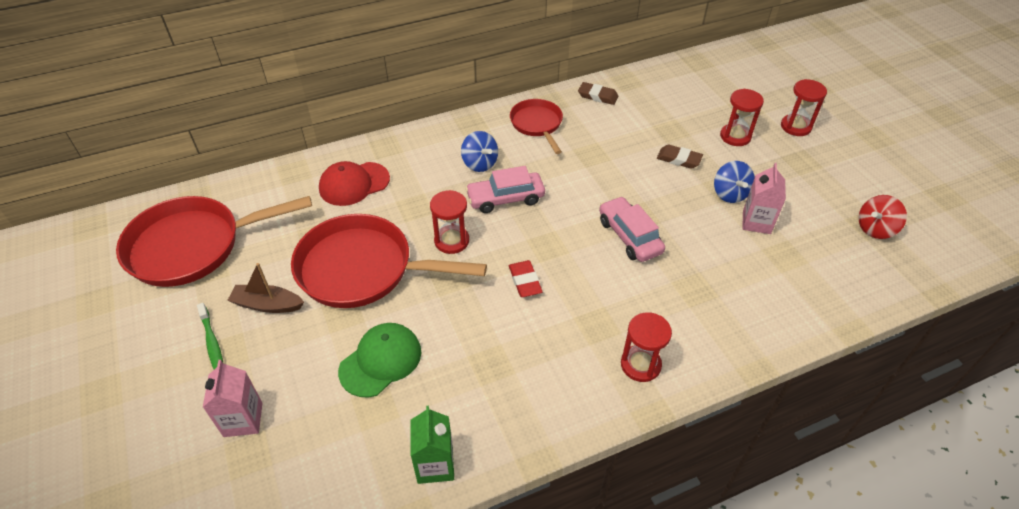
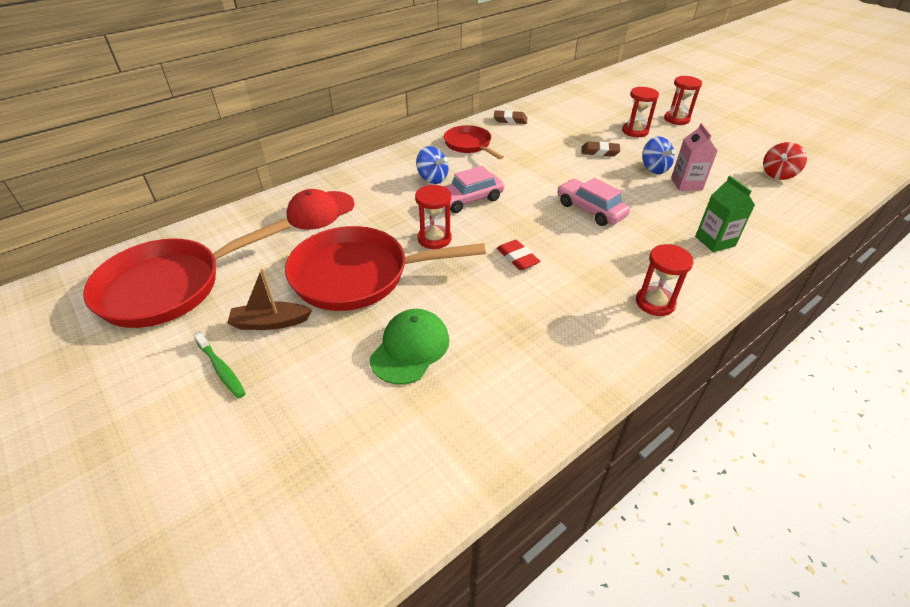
camera: 15 degrees left, 5 degrees down
(243, 419) = (282, 434): pink carton -> none
(435, 465) = (508, 429): green carton -> green carton (715, 241)

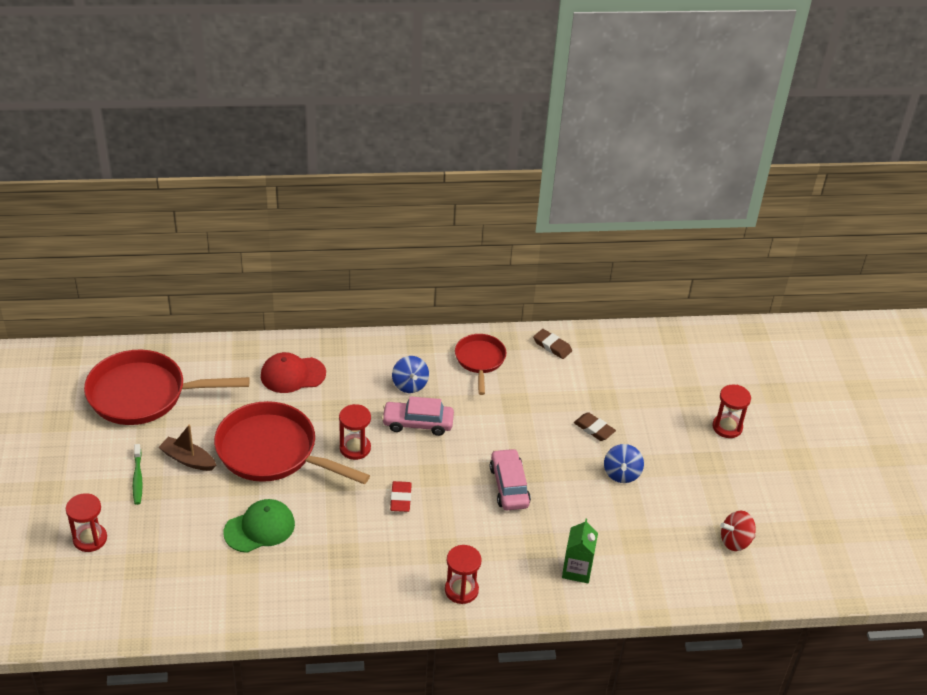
camera: 30 degrees right, 0 degrees up
(635, 131) = (661, 421): red hourglass -> red hourglass (90, 539)
(686, 184) = (630, 505): pink carton -> none

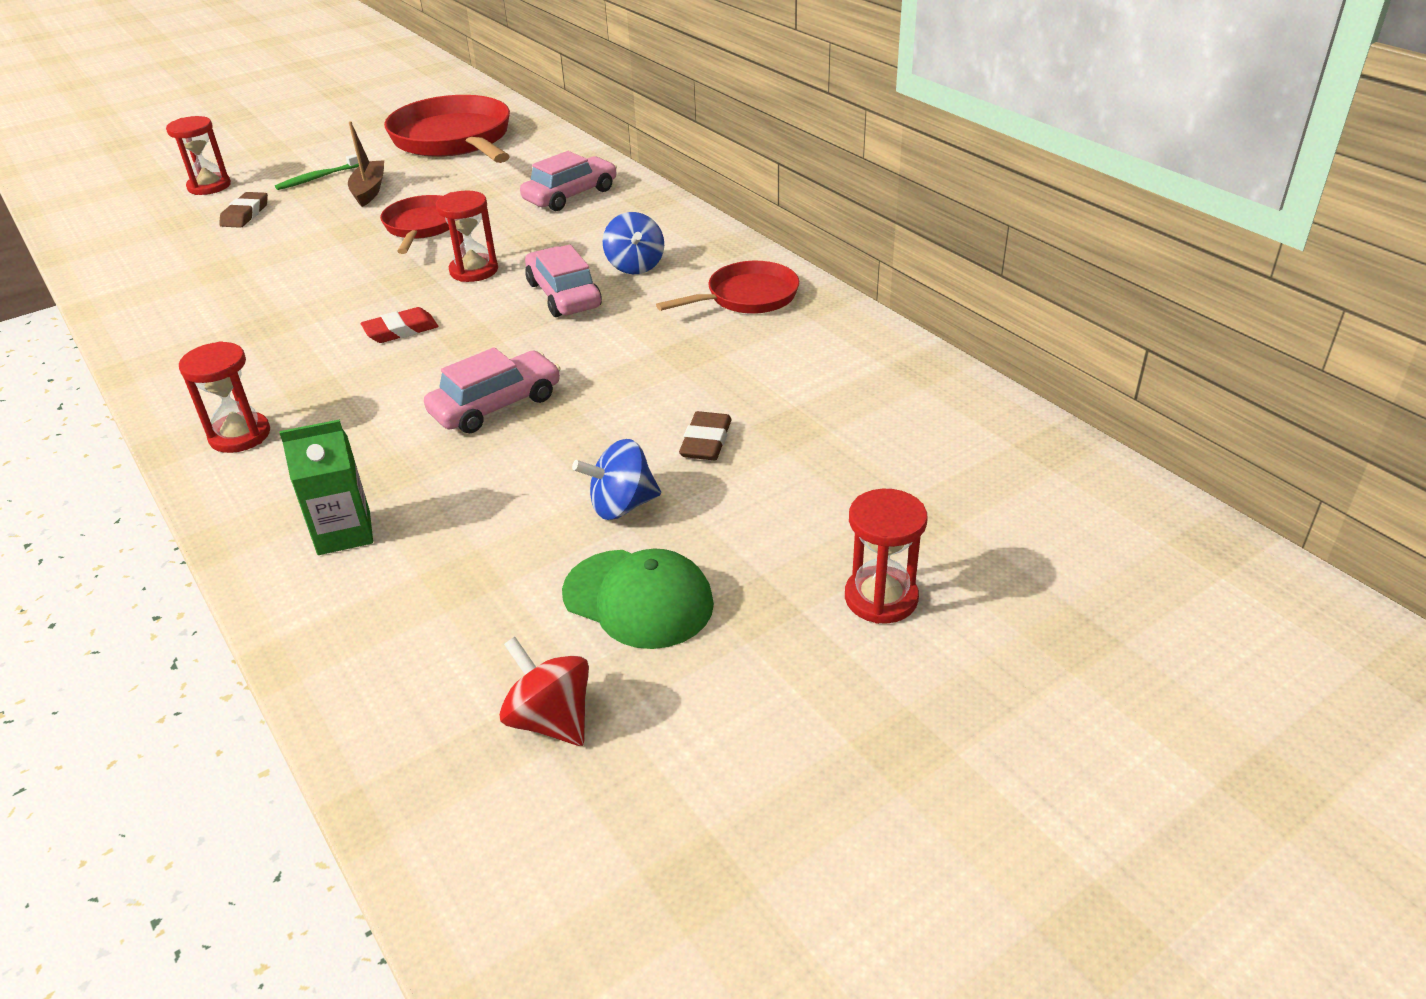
camera: 65 degrees right, 5 degrees down
(260, 528) = (281, 261): green cap -> green cap (638, 599)
(272, 451) = (422, 227): red pan -> red pan, size x0.56
(292, 374) = (571, 195): red cap -> pink car
(410, 385) = (635, 266): blue spinning top -> blue spinning top turned 60 degrees counterclockwise
(552, 346) = (856, 342): brown eraser -> brown eraser (245, 214)

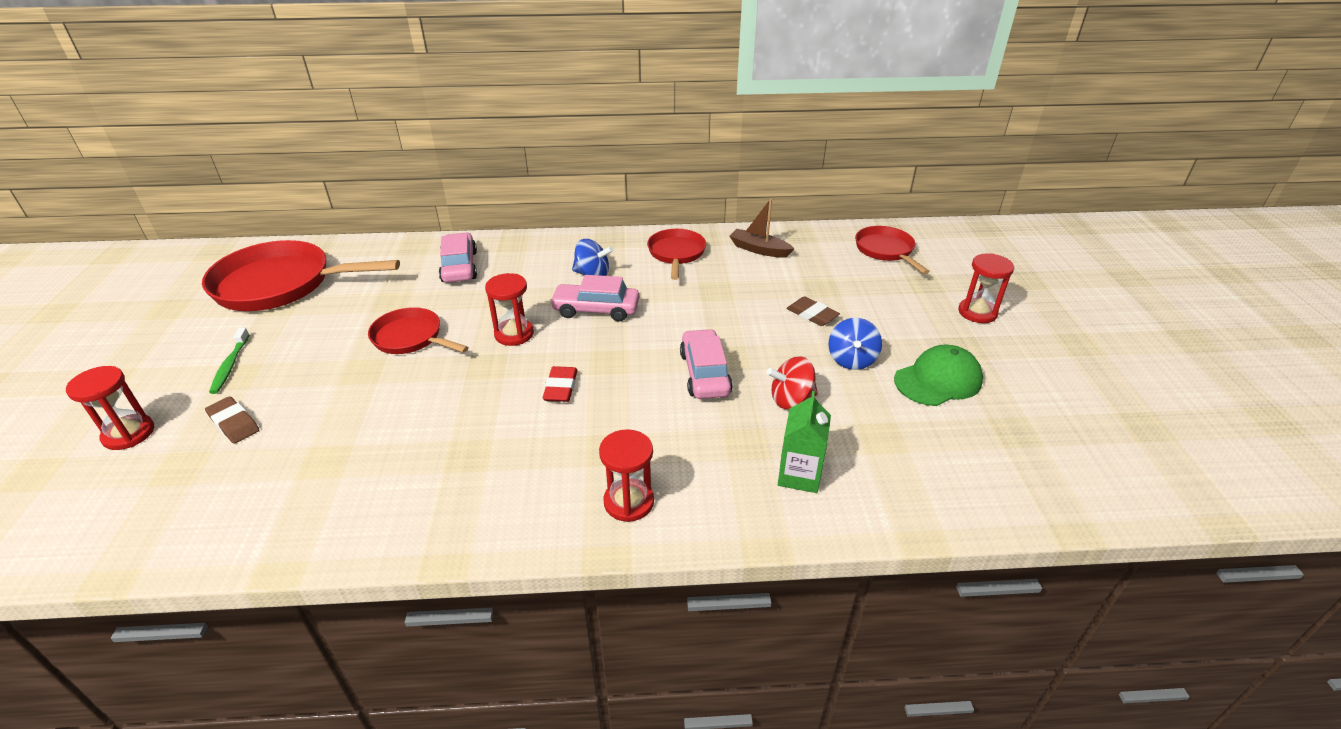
camera: 60 degrees left, 0 degrees up
(369, 190) = (303, 346): brown boat -> brown boat (759, 249)
(551, 720) = (1022, 438): red spinning top -> red spinning top (791, 399)
(975, 455) = (886, 250): none -> red pan

